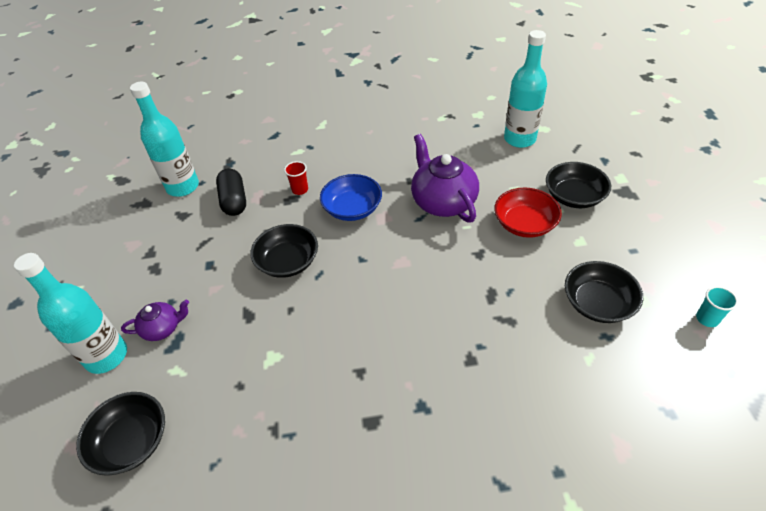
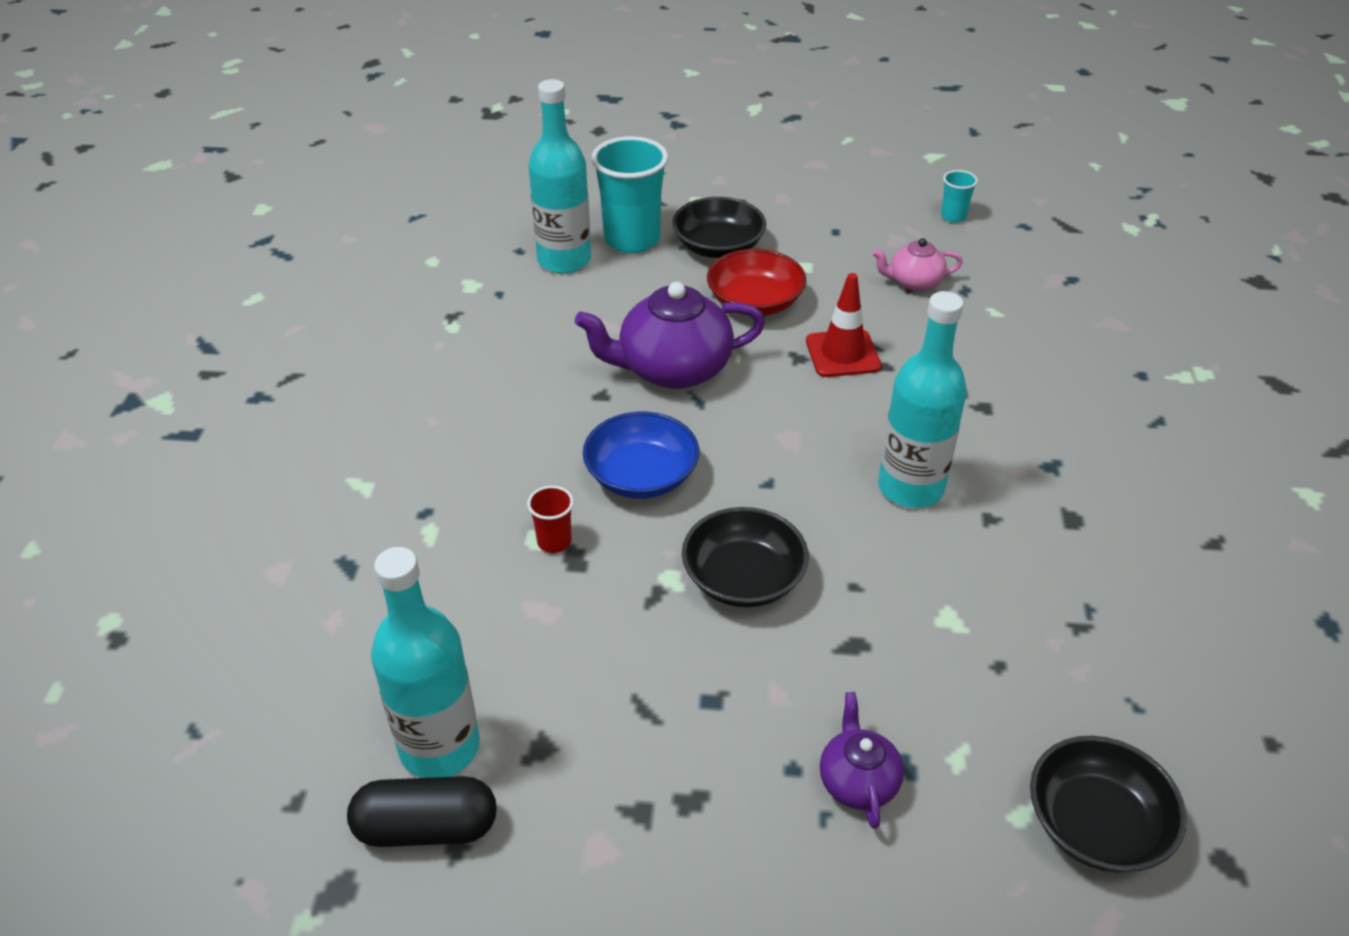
camera: 80 degrees left, 5 degrees down
(106, 356) = (908, 881): turquoise bottle -> turquoise bottle (910, 487)
(234, 201) = (537, 650): black capsule -> black capsule (426, 827)
(493, 275) = (842, 354): none -> red traffic cone
(556, 159) = (632, 239): none -> turquoise cup
(597, 303) = (914, 282): black bowl -> pink teapot

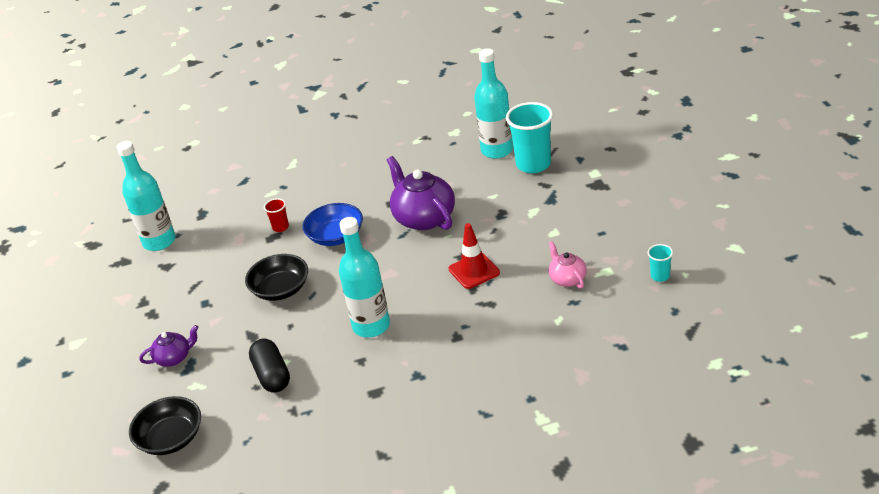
camera: 75 degrees right, 5 degrees down
(426, 827) = (122, 253): black capsule -> black capsule (272, 375)
(718, 247) = (549, 195): black bowl -> none
(755, 302) = (502, 225): red bowl -> none

